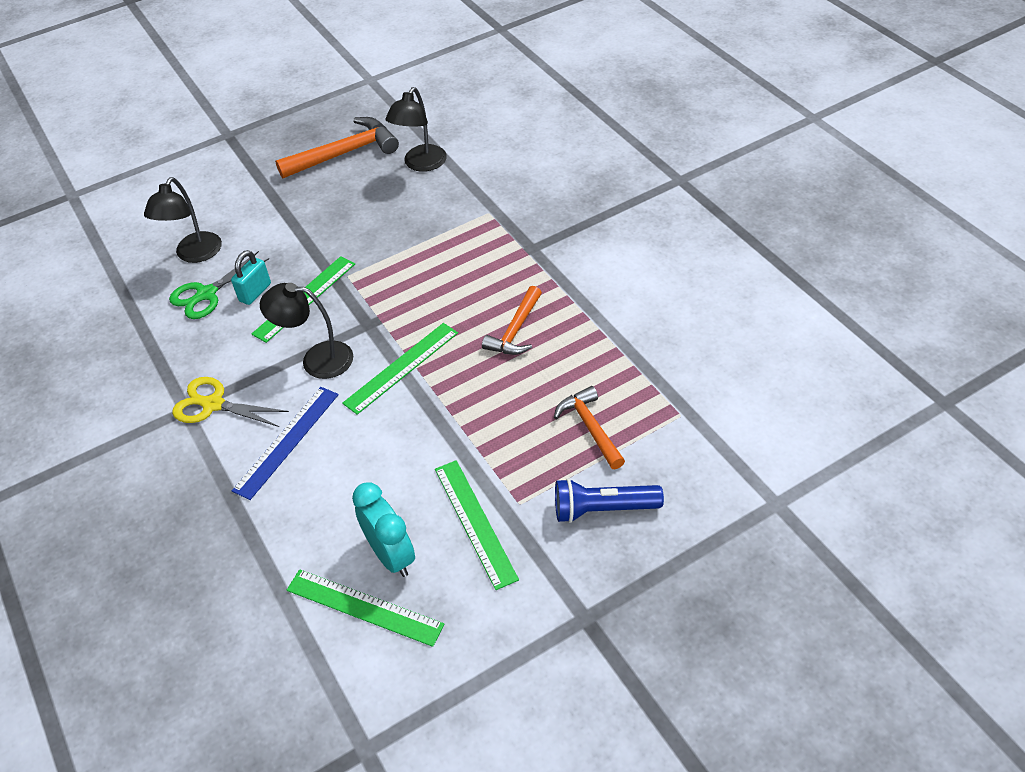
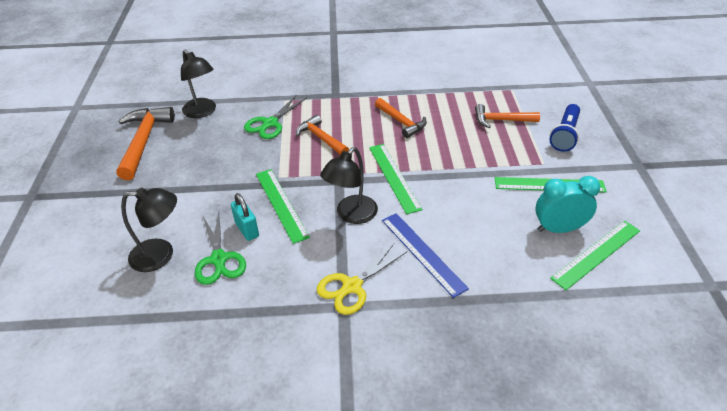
camera: 65 degrees left, 5 degrees down
(194, 254) = (161, 255): black lamp -> black lamp turned 45 degrees counterclockwise
(435, 223) = (270, 123): none -> green scissors
(435, 276) = (321, 138): none -> orange hammer

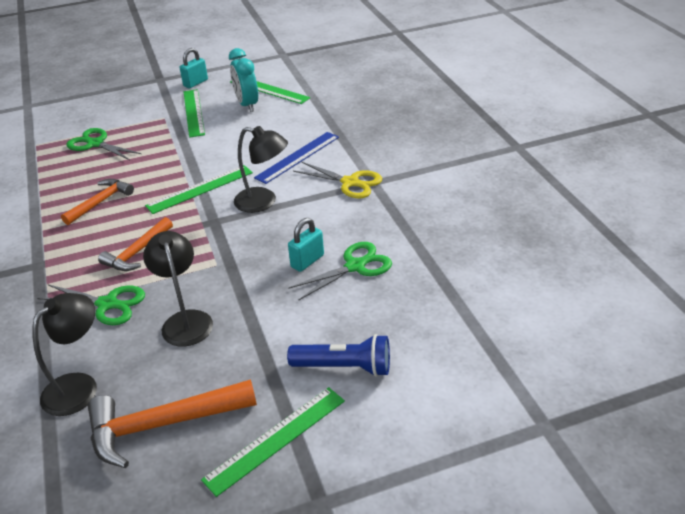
camera: 105 degrees left, 5 degrees down
(161, 255) = (368, 310): black lamp -> black lamp (185, 320)
(281, 204) = (261, 249): green ruler -> green ruler (276, 439)
(501, 120) = (95, 144): orange hammer -> green scissors
(565, 135) = (119, 111): blue flashlight -> blue flashlight (344, 367)
(625, 192) = (195, 83): none -> turquoise padlock

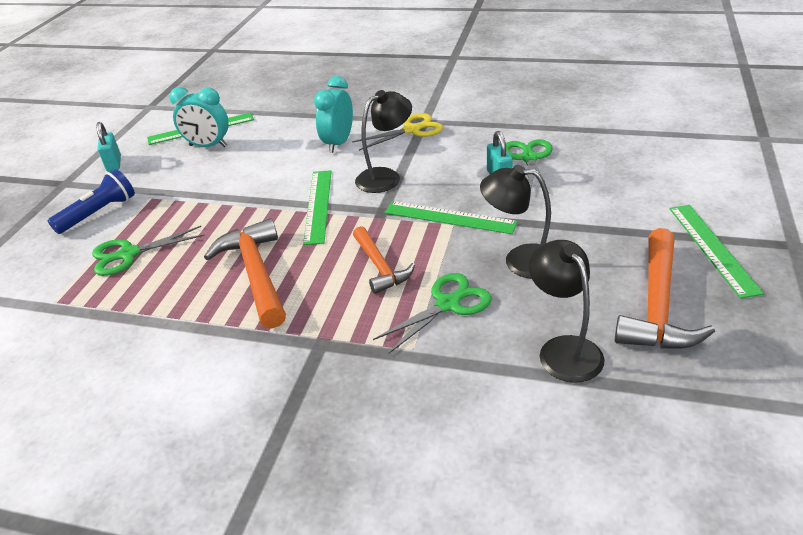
camera: 55 degrees left, 0 degrees up
(100, 202) = (256, 274): orange hammer -> orange hammer, size x1.57
(193, 112) = (171, 178): green ruler -> green ruler (449, 217)
(298, 157) = (338, 143): blue ruler -> turquoise clock
(344, 367) = (650, 195): blue flashlight -> blue flashlight (99, 213)

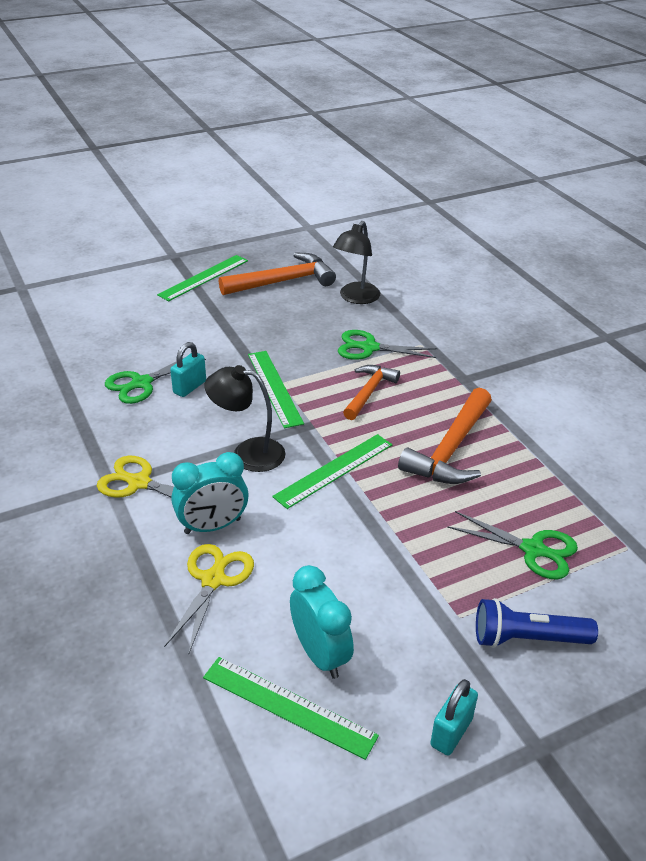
camera: 135 degrees left, 0 degrees up
(300, 132) = (213, 580): none -> yellow scissors
(520, 260) = (293, 338): black lamp -> none

